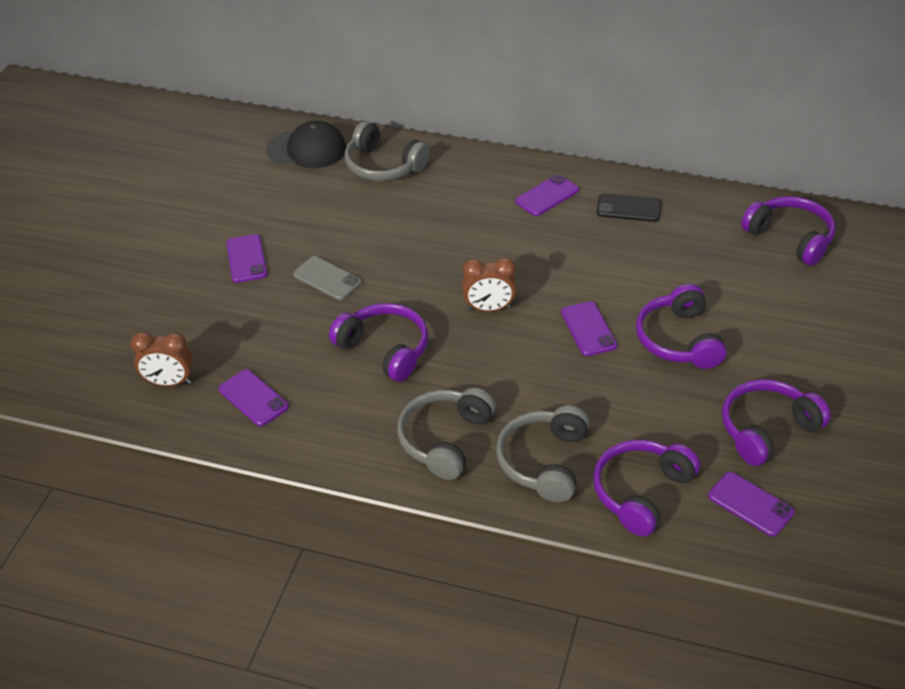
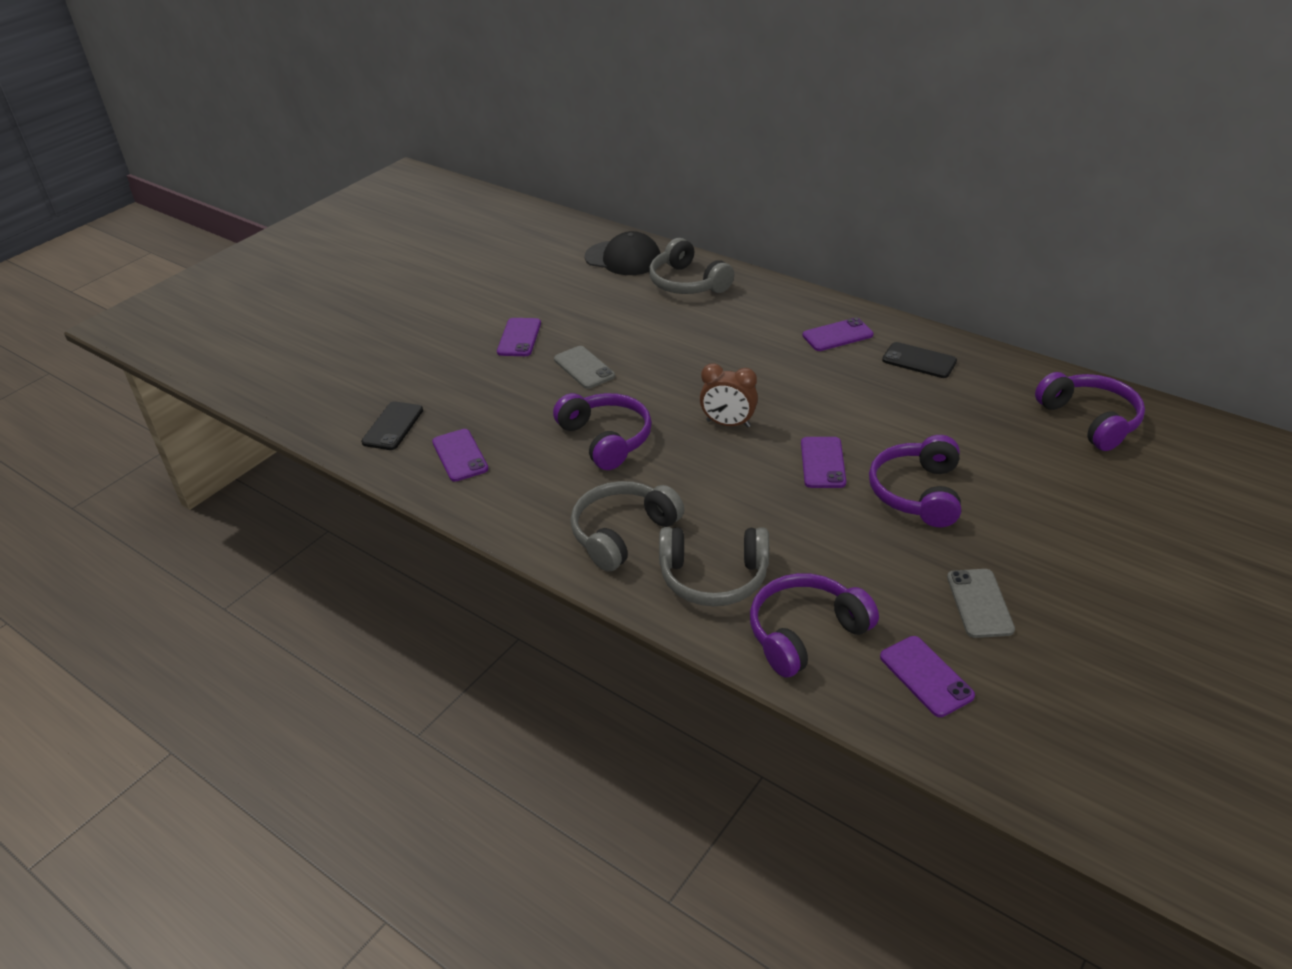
camera: 20 degrees right, 5 degrees down
(169, 382) = (393, 426): brown clock -> black phone
(543, 462) = (713, 577): grey headphones -> grey headphones turned 120 degrees counterclockwise
(767, 429) = (979, 603): purple headphones -> grey phone

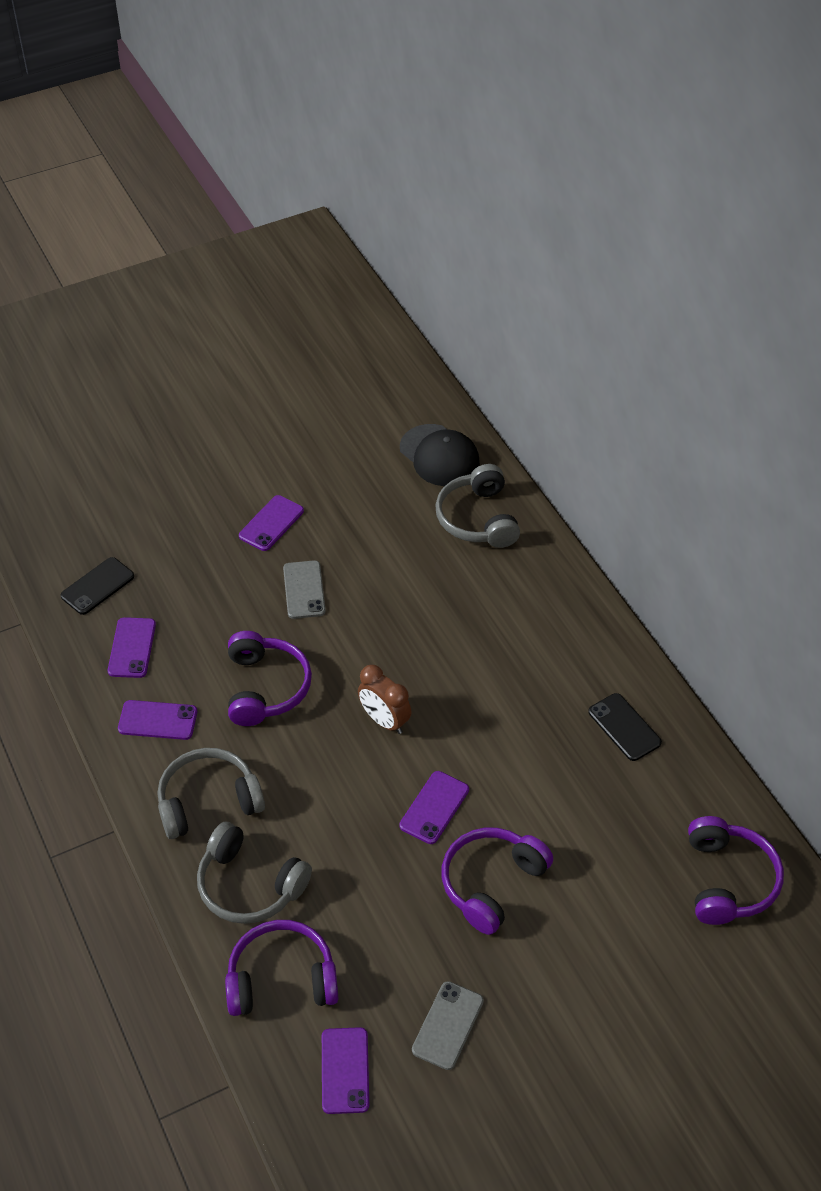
camera: 25 degrees right, 10 degrees up
(837, 335) = (571, 657): purple phone -> purple phone (157, 720)

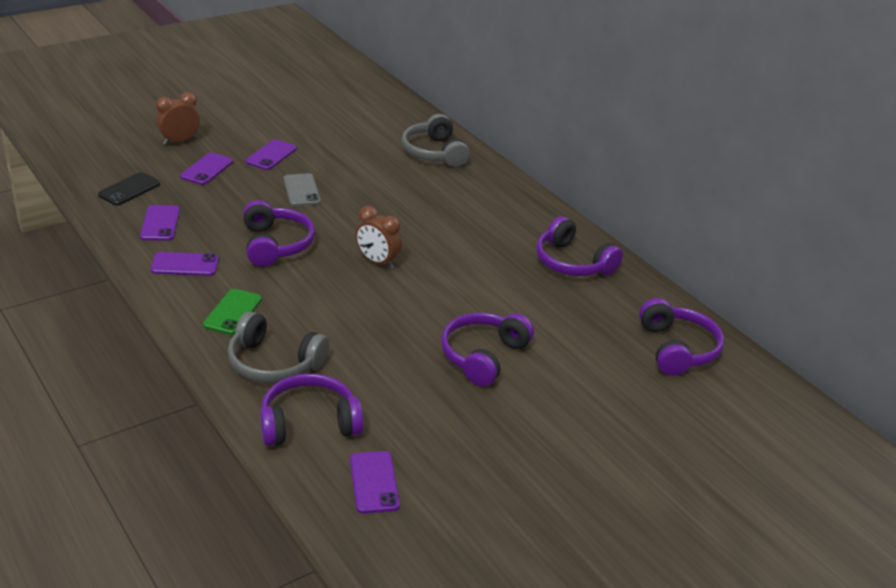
camera: 10 degrees left, 15 degrees down
(160, 497) = (179, 141): none -> brown clock
(208, 801) = (232, 312): grey headphones -> green phone
(434, 807) = (427, 312): purple phone -> purple phone (206, 169)
(439, 456) = (399, 121): black cap -> none
(448, 1025) = (462, 448): grey phone -> none
(624, 727) = (572, 263): black phone -> purple headphones

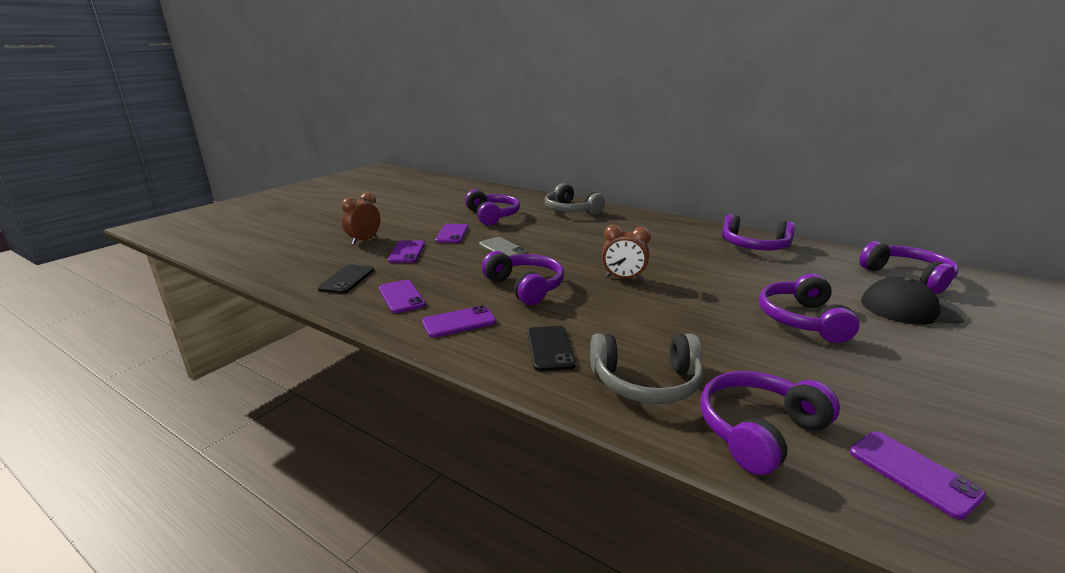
camera: 20 degrees left, 10 degrees down
(232, 312) = (550, 348): green phone -> black phone
(338, 138) = (492, 216): none -> purple headphones
(610, 379) = (910, 308): none -> black cap

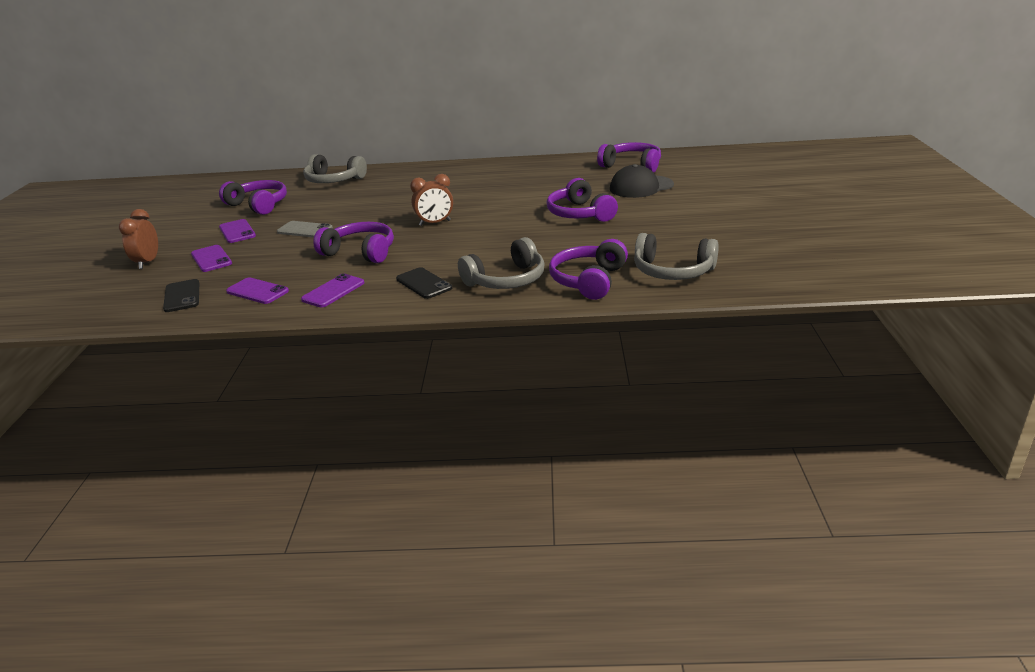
camera: 30 degrees left, 5 degrees up
(754, 246) = (517, 171): purple headphones -> none
(913, 473) = (672, 271): purple phone -> grey headphones

